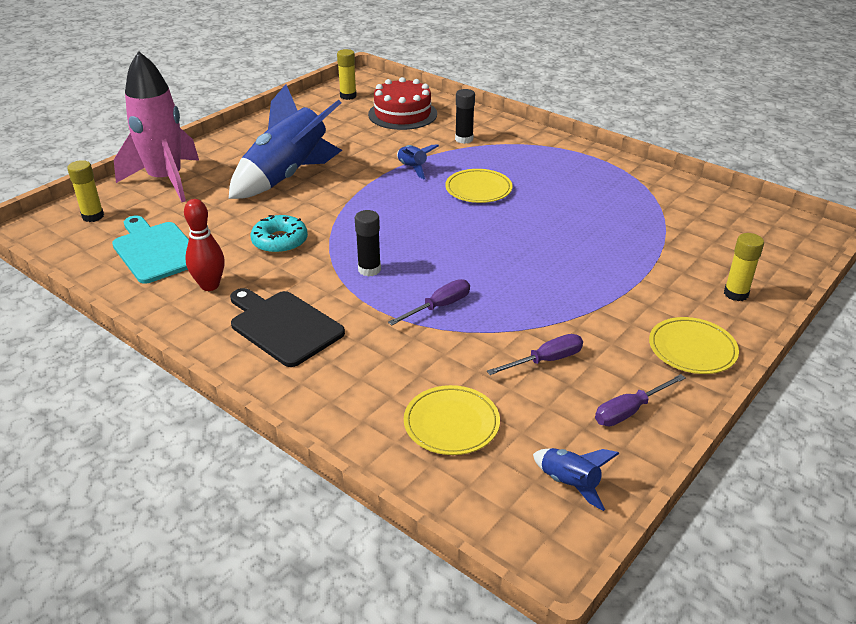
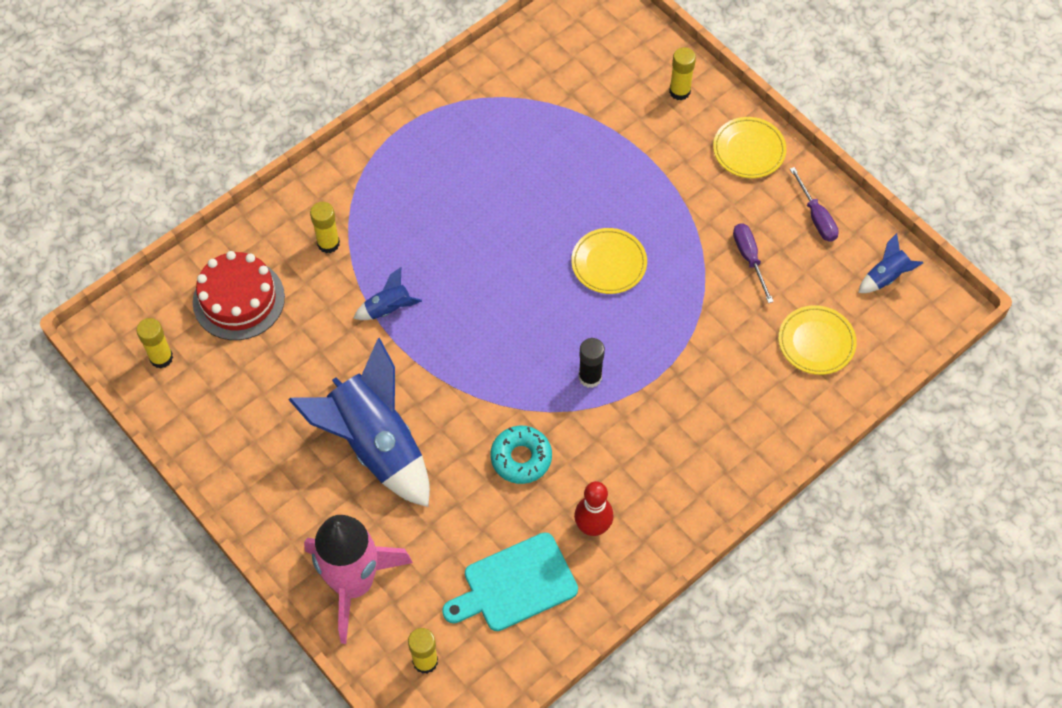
camera: 80 degrees left, 25 degrees up
(283, 326) = (671, 460): black cutting board -> none
(439, 307) = (661, 325): purple screwdriver -> none
(464, 139) = (328, 243): black glue stick -> yellow glue stick
(478, 189) = (452, 252): yellow plate -> yellow plate (609, 263)

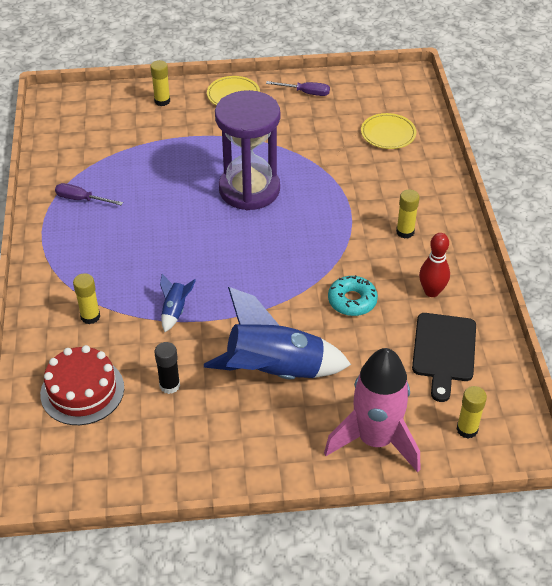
camera: 55 degrees left, 15 degrees down
(161, 358) = (83, 464): yellow glue stick -> yellow glue stick (405, 232)
(515, 584) = (444, 351): turquoise cutting board -> black cutting board
(590, 377) = (322, 239): black glue stick -> black glue stick (169, 385)
(609, 263) = (249, 189): yellow plate -> purple hourglass
(749, 258) = (306, 131): purple screwdriver -> purple screwdriver (81, 199)
(886, 277) = (371, 87): blue rocket -> none

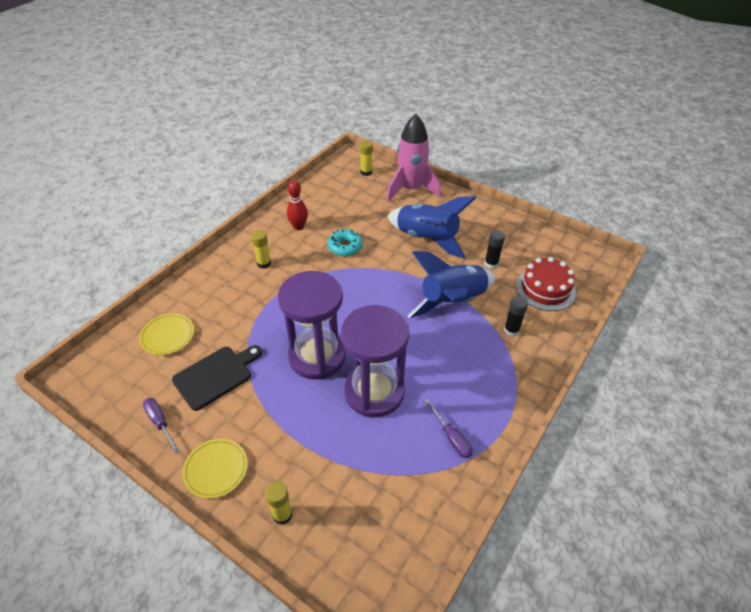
camera: 140 degrees left, 0 degrees up
(90, 316) = (511, 330): yellow glue stick -> black glue stick
(173, 193) = (374, 392): none -> purple hourglass
(175, 311) = (452, 301): blue rocket -> blue rocket, size x2.33
(444, 351) = (332, 201): black cutting board -> black cutting board (215, 375)

